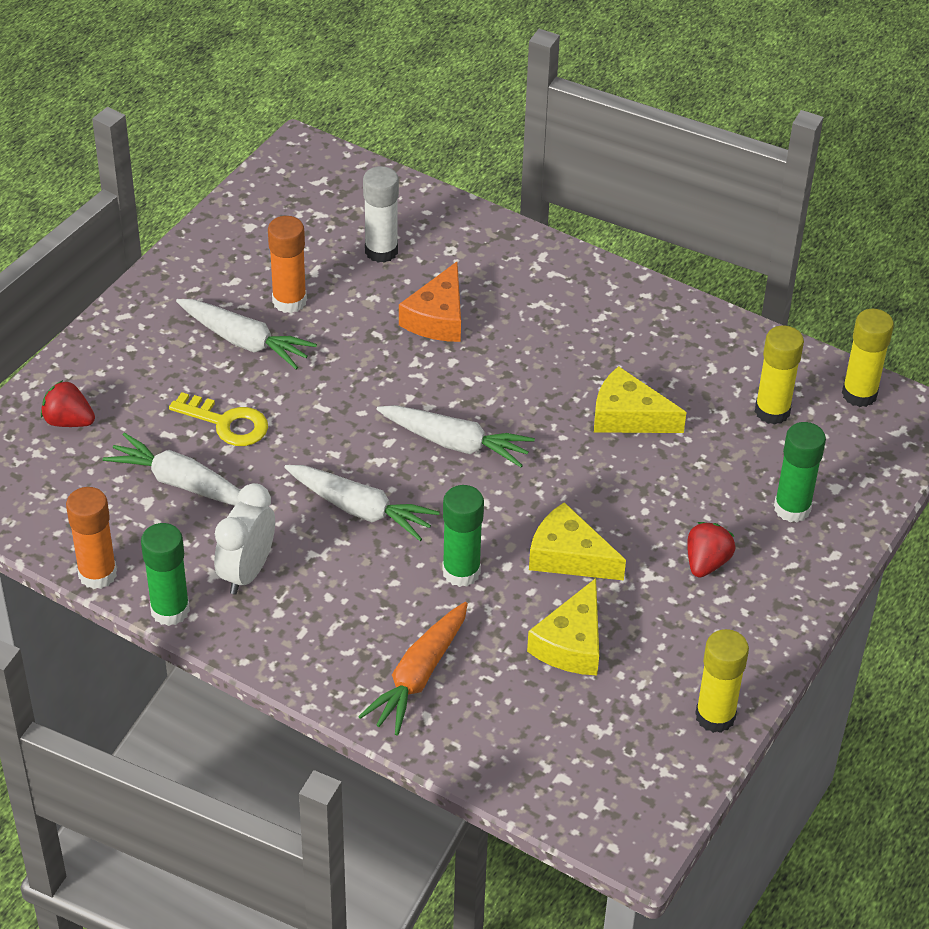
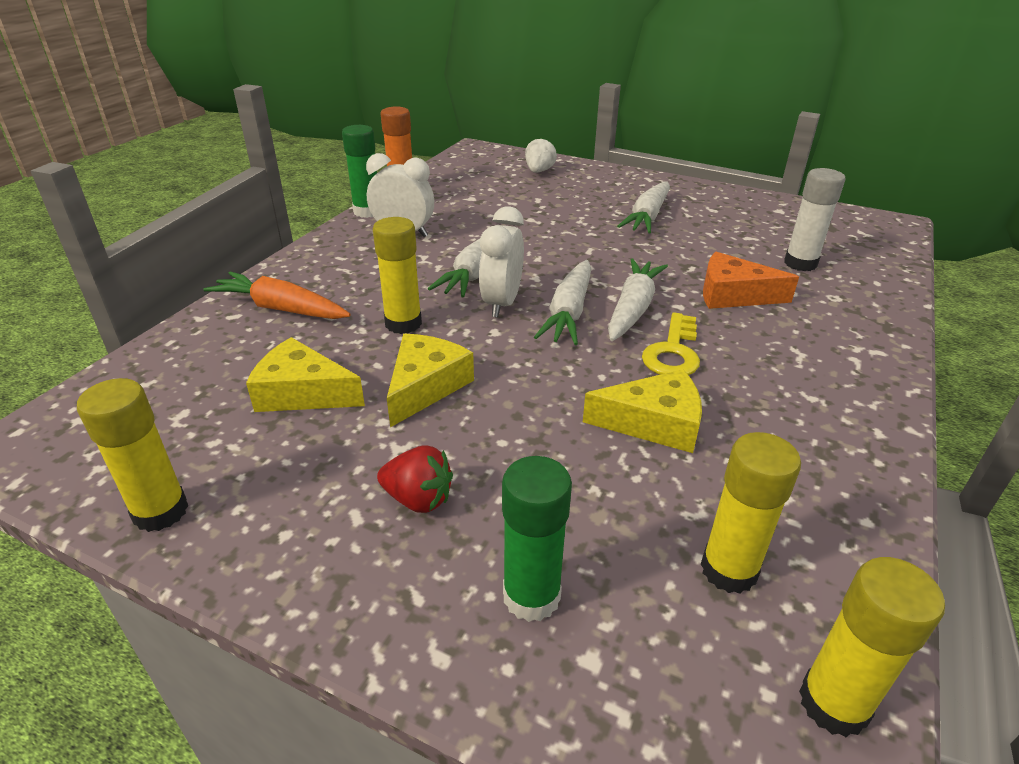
camera: 85 degrees right, 10 degrees down
(68, 421) = (539, 171): red strawberry -> white strawberry
(181, 483) = (490, 206): white carrot -> white carrot (632, 309)
(227, 423) = (556, 217): yellow key -> yellow key (673, 352)
(289, 301) = (705, 230): orange glue stick -> none
(431, 492) = (502, 303): none -> white clock
(461, 572) = (403, 323): green glue stick -> yellow glue stick
(628, 416) = (654, 423): yellow cheese -> yellow cheese turned 75 degrees clockwise

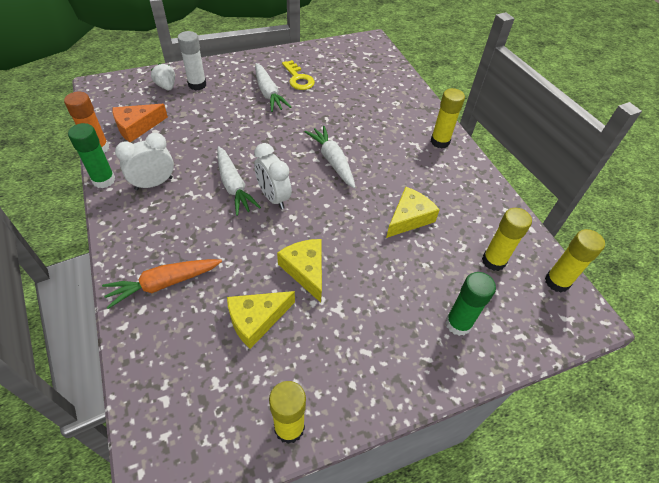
camera: 50 degrees left, 15 degrees up
(403, 323) = (244, 244): yellow glue stick -> yellow glue stick (440, 142)
(418, 499) = (377, 323): red strawberry -> none
(569, 312) = (309, 182): white carrot -> none
(673, 352) = (375, 176): yellow key -> yellow key (298, 79)
(733, 295) = (360, 125): orange cheese -> orange cheese (137, 127)
(800, 263) = (364, 89): white glue stick -> white glue stick (197, 85)

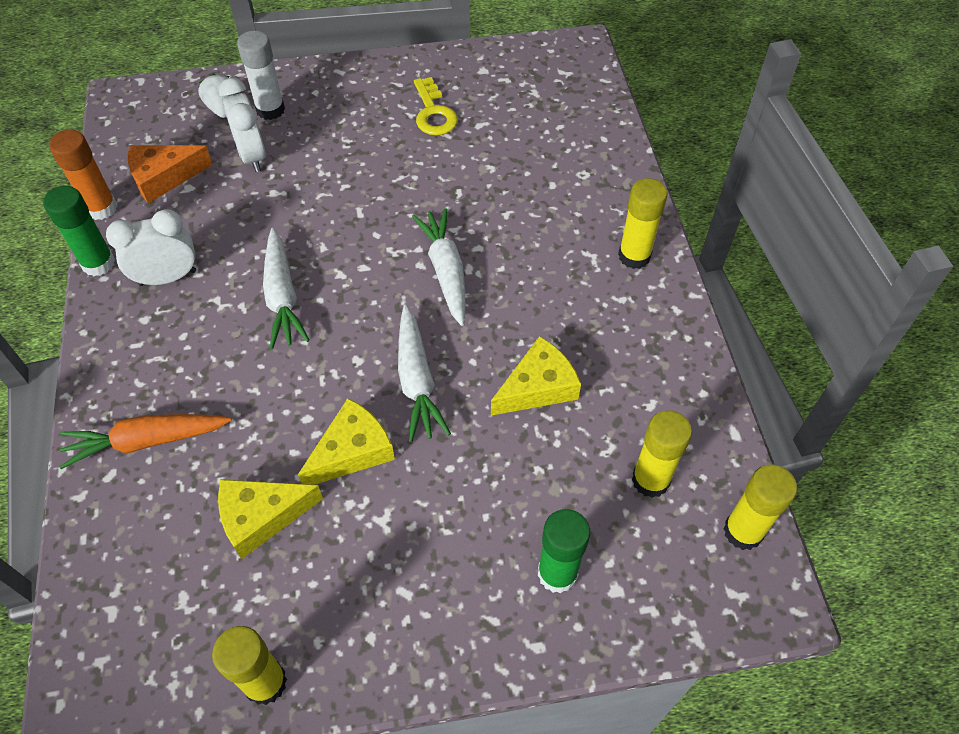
camera: 15 degrees right, 5 degrees up
(268, 93) = (378, 136): white carrot -> white carrot (417, 380)
(273, 197) = (337, 323): white clock -> white clock (252, 156)
(305, 270) = (352, 451): yellow cheese -> yellow cheese turned 60 degrees clockwise

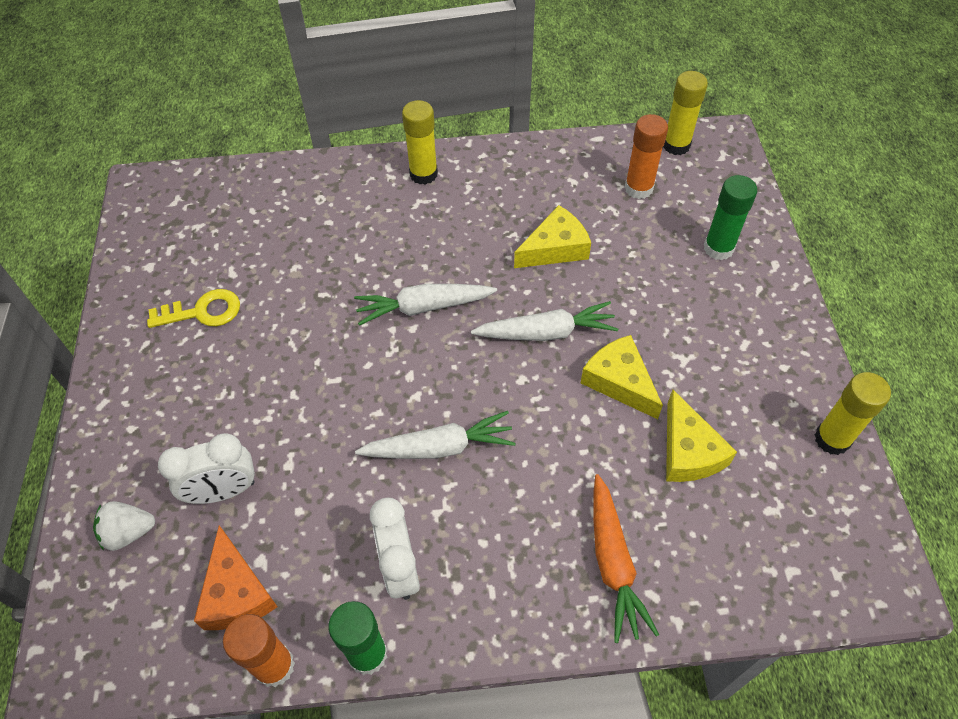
camera: 85 degrees left, 0 degrees up
(270, 110) = (148, 476): white glue stick -> none
(538, 387) = (555, 248): yellow cheese -> yellow cheese turned 90 degrees clockwise
(650, 480) = (638, 188): yellow glue stick -> orange glue stick

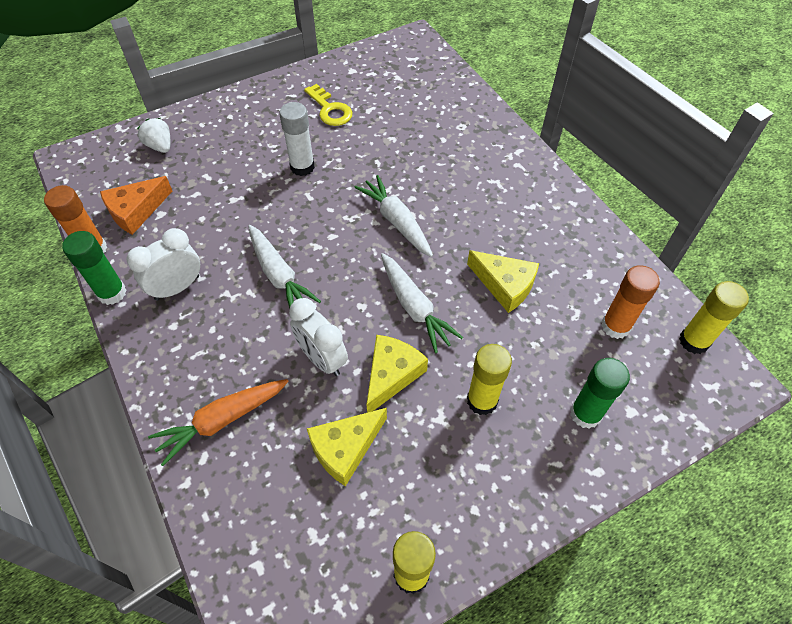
camera: 65 degrees right, 0 degrees up
(223, 491) = (202, 176): white clock -> white clock (322, 358)
(282, 372) = (302, 167): none -> white glue stick
(423, 174) = (526, 174): yellow glue stick -> yellow glue stick (482, 401)

